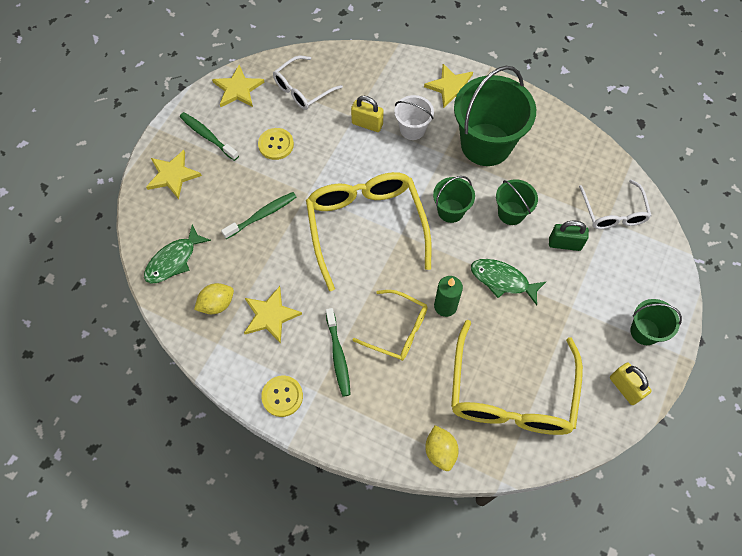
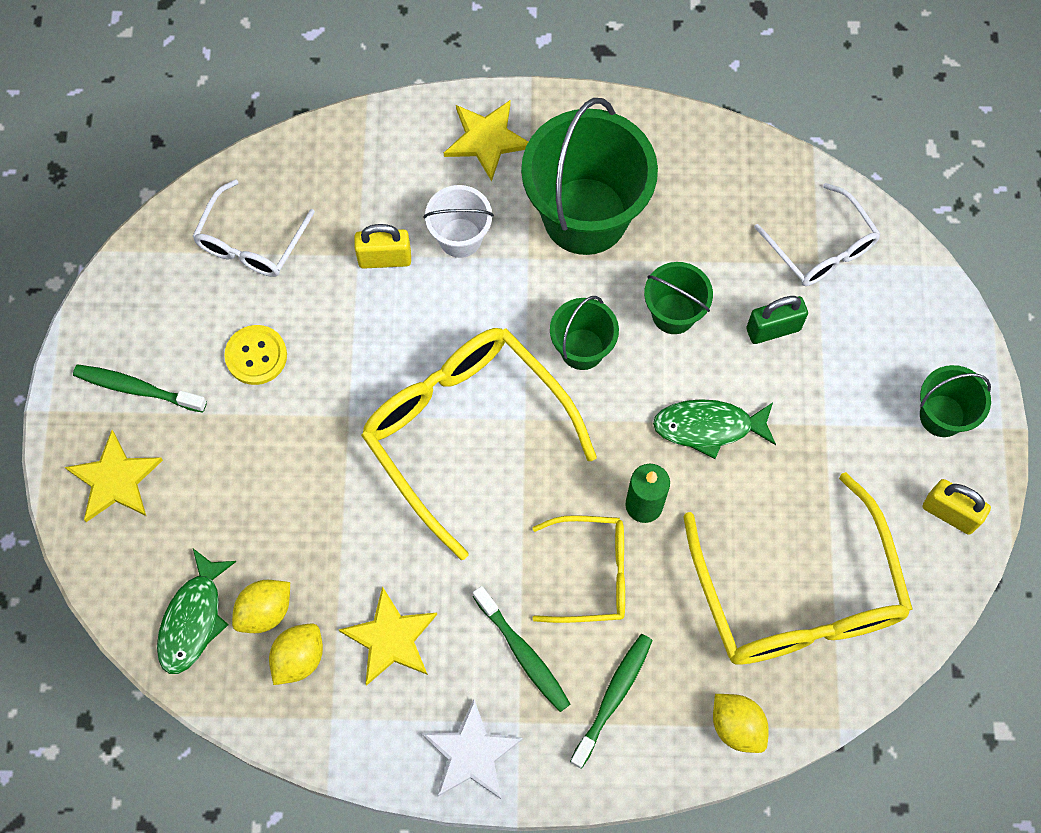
camera: 25 degrees left, 5 degrees up
(212, 272) = (265, 611): none -> yellow lemon
(238, 89) = (144, 285): yellow star -> none
(262, 215) = (295, 483): green toothbrush -> green toothbrush (613, 697)
(282, 396) = (471, 753): yellow button -> white star

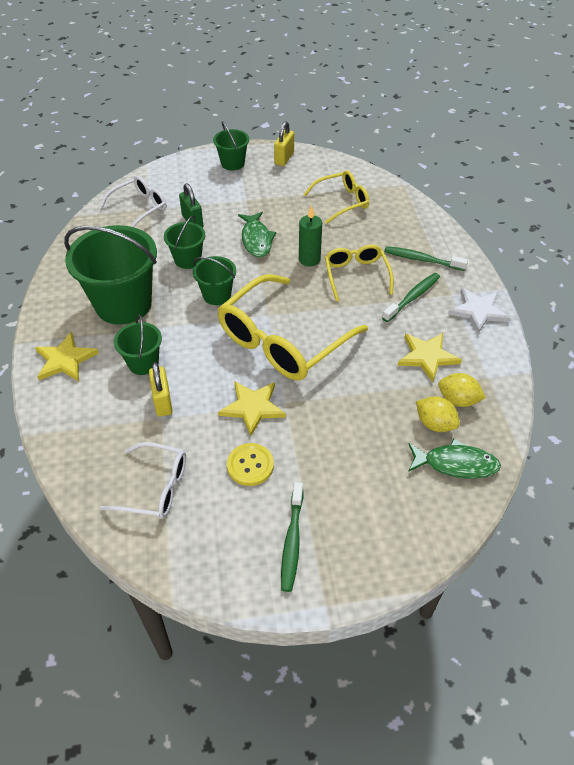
camera: 100 degrees left, 20 degrees down
(115, 479) = (370, 539): yellow star -> yellow star (252, 407)
(460, 238) = (143, 363): white bucket -> green bucket
(737, 726) = (418, 216): yellow lemon -> none
(797, 594) = (342, 202): yellow glasses -> yellow glasses, size x0.55

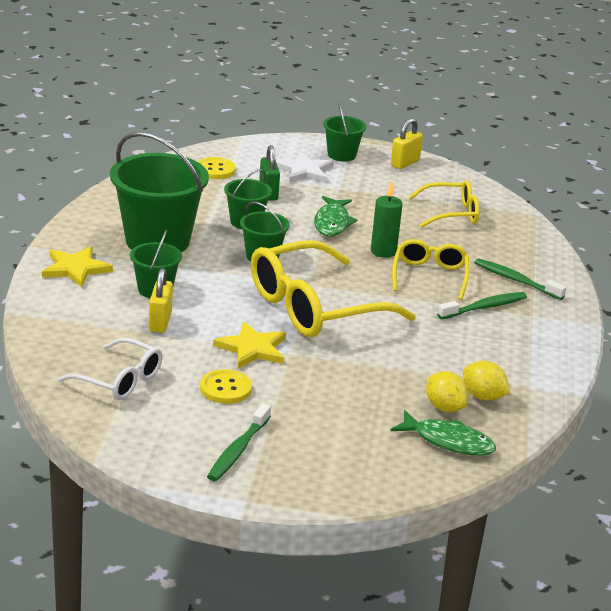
camera: 15 degrees right, 20 degrees down
(139, 208) = (215, 170): white glasses -> yellow button
(427, 357) = (470, 356): yellow star -> none
(478, 311) = (555, 335): white star -> white star (304, 171)

